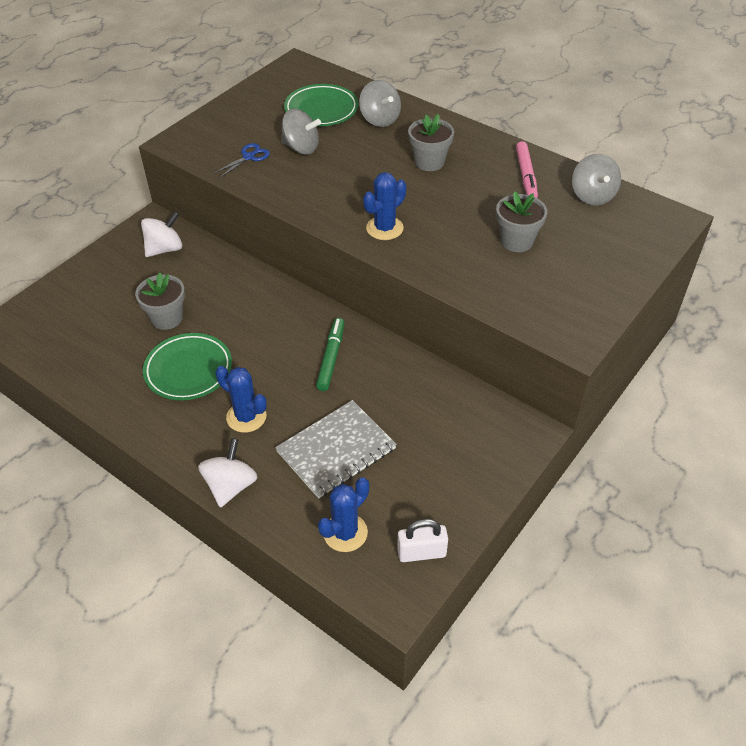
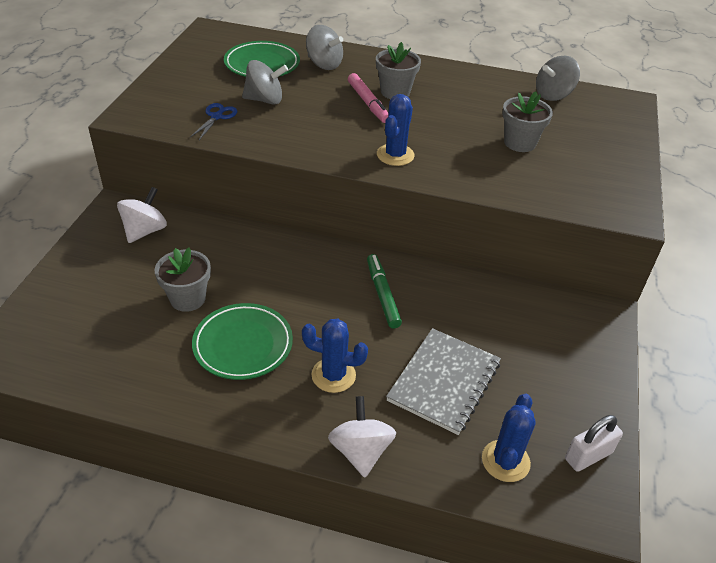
camera: 25 degrees left, 5 degrees down
(526, 175) = (487, 89): pink marker -> pink marker (368, 103)
(592, 196) = (553, 95): grey spinning top -> grey spinning top turned 90 degrees clockwise

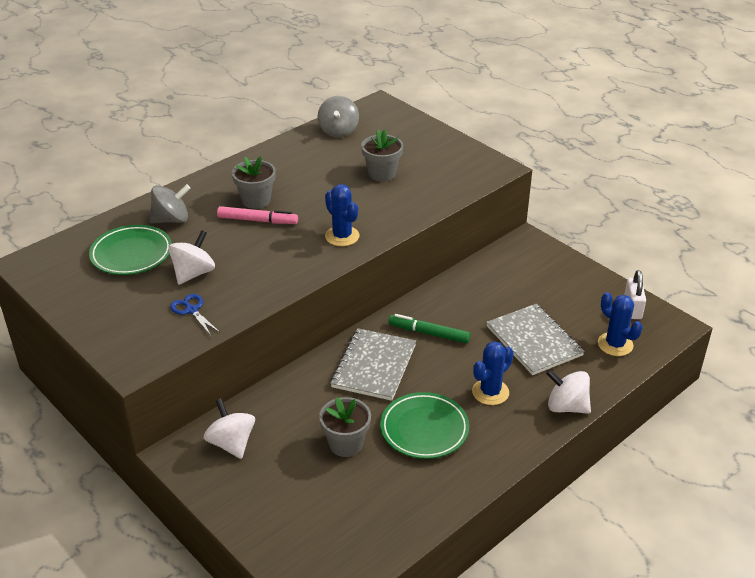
camera: 55 degrees left, 5 degrees down
(265, 100) = (193, 273): grey spinning top -> white spinning top
(304, 276) = (374, 366): none -> grey notebook

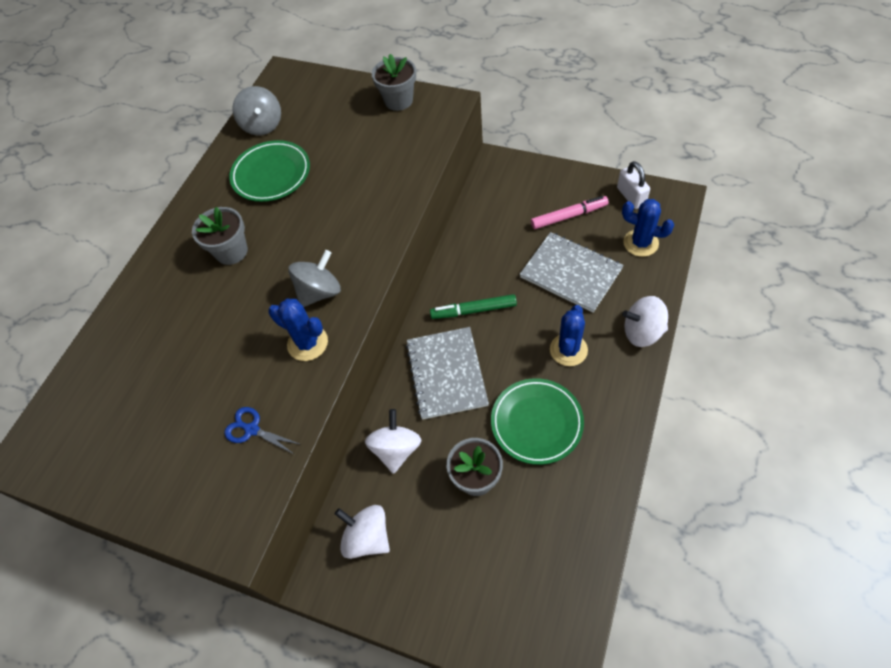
camera: 20 degrees left, 20 degrees up
(131, 254) = (138, 386): green plate -> green plate (271, 174)
(171, 219) = (155, 319): grey spinning top -> grey spinning top (319, 292)
(193, 273) = (223, 379): white spinning top -> white spinning top (396, 449)
(257, 220) = (249, 277): pink marker -> pink marker (569, 216)
(342, 236) = (349, 257): blue cactus -> blue cactus (307, 343)
(382, 174) = (340, 160): grey flower pot -> grey flower pot (398, 100)

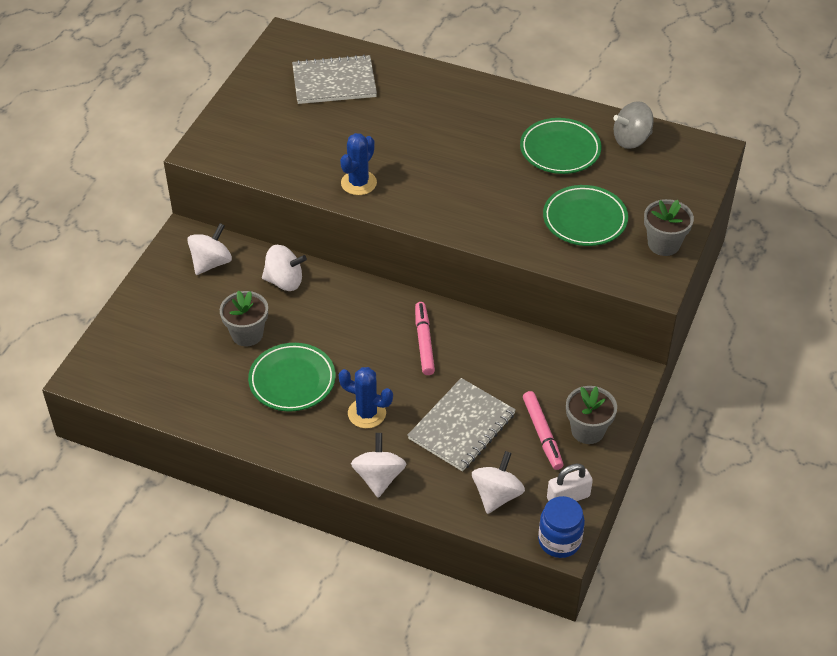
camera: 85 degrees right, 10 degrees down
(231, 251) = (466, 129): grey flower pot -> grey flower pot (587, 430)
(252, 429) = (284, 154): blue scissors -> none
(319, 292) = (411, 189): grey spinning top -> none
(368, 152) = (585, 220): none -> green plate
(446, 374) = (355, 318): grey notebook -> grey notebook (334, 82)
(473, 310) = (424, 342): green marker -> pink marker
(640, 243) = (497, 495): blue cactus -> white spinning top
(676, 200) = (559, 541): none -> blue jar

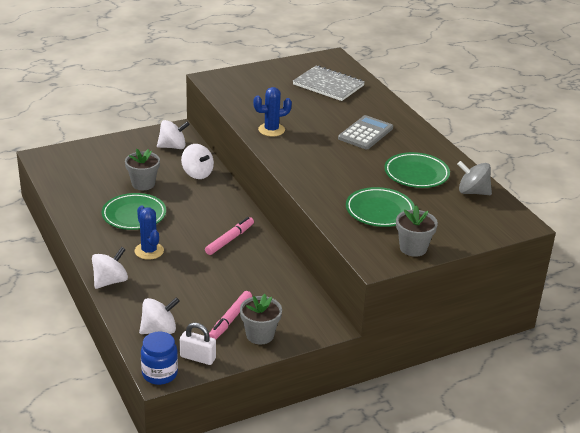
camera: 40 degrees right, 15 degrees down
(452, 127) = (365, 133): none -> grey calculator
(461, 426) = (190, 288): grey notebook -> none

